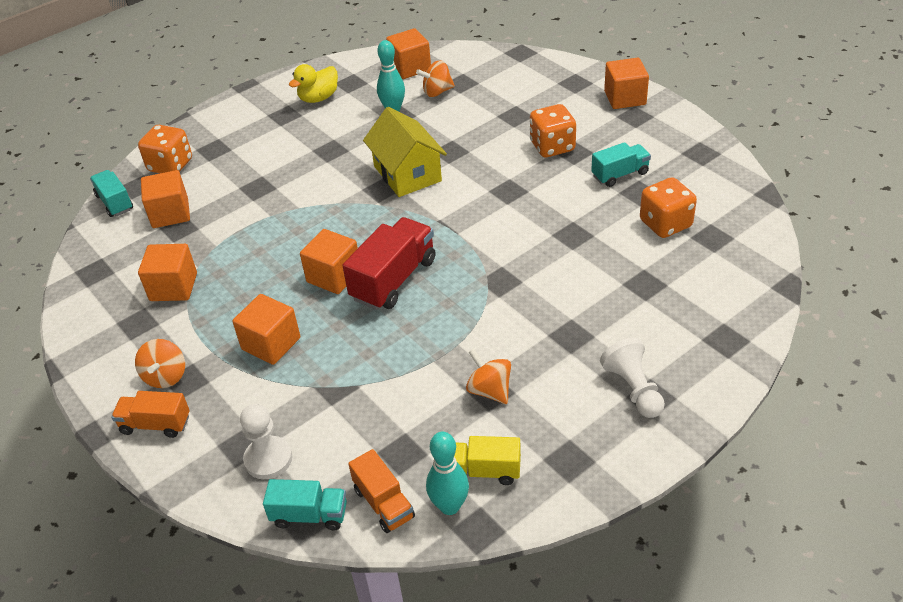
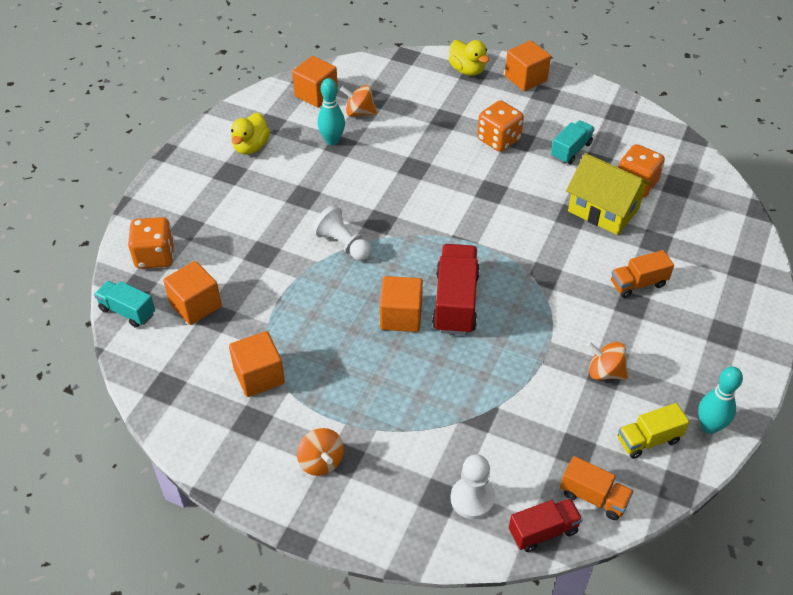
camera: 30 degrees left, 5 degrees up
(155, 424) = (348, 508): orange truck -> orange truck (638, 284)
(271, 344) = (394, 397): orange cube -> none
(309, 515) = (543, 531): turquoise truck -> red truck
(407, 173) = (392, 199): yellow house -> yellow house (603, 210)
(437, 92) = (359, 112): orange spinning top -> orange spinning top turned 60 degrees clockwise
(449, 506) = (644, 478): turquoise bowling pin -> turquoise bowling pin (709, 426)
(570, 78) = (467, 70): none -> yellow duck
(633, 389) = (708, 331): white pawn -> white pawn (343, 244)

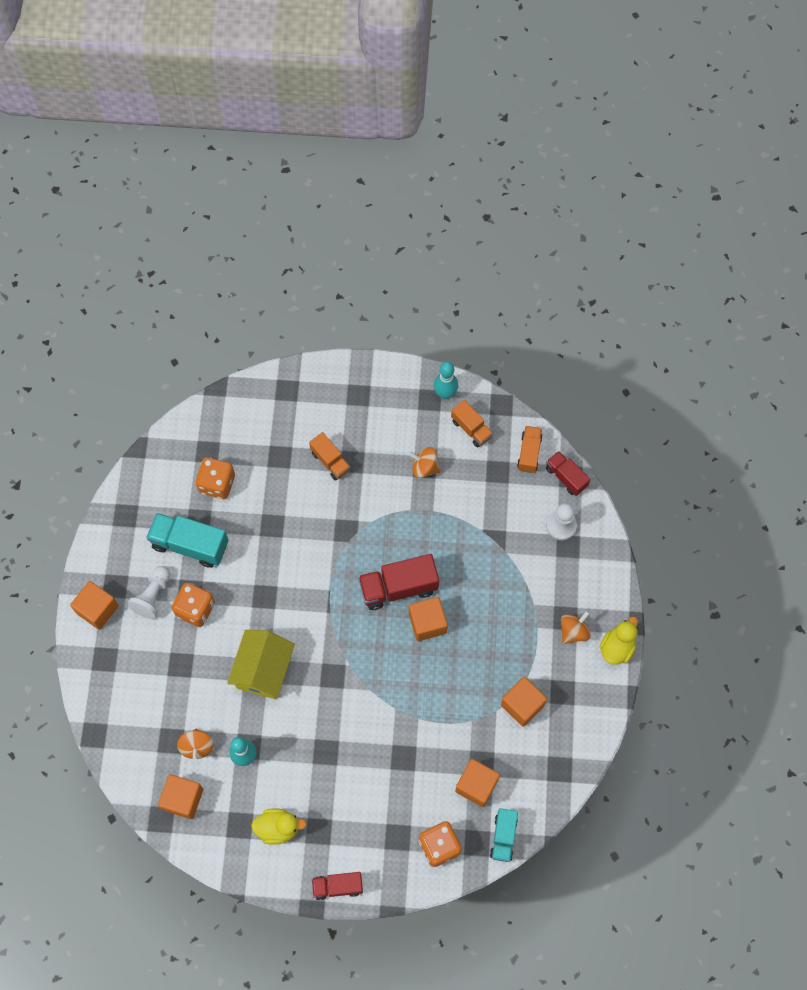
camera: 110 degrees left, 20 degrees up
(170, 173) = (338, 886): none -> red truck
(343, 244) = (369, 696): white pawn -> white pawn (153, 596)
(467, 70) = (100, 667): yellow duck -> yellow duck (617, 647)
(571, 150) = (190, 545): turquoise truck -> turquoise truck, size x1.64
(603, 210) = (257, 503): yellow house -> yellow house (263, 670)
(604, 372) = (424, 467): orange spinning top -> orange spinning top turned 105 degrees clockwise
(648, 440) = (471, 429): yellow truck -> orange truck

